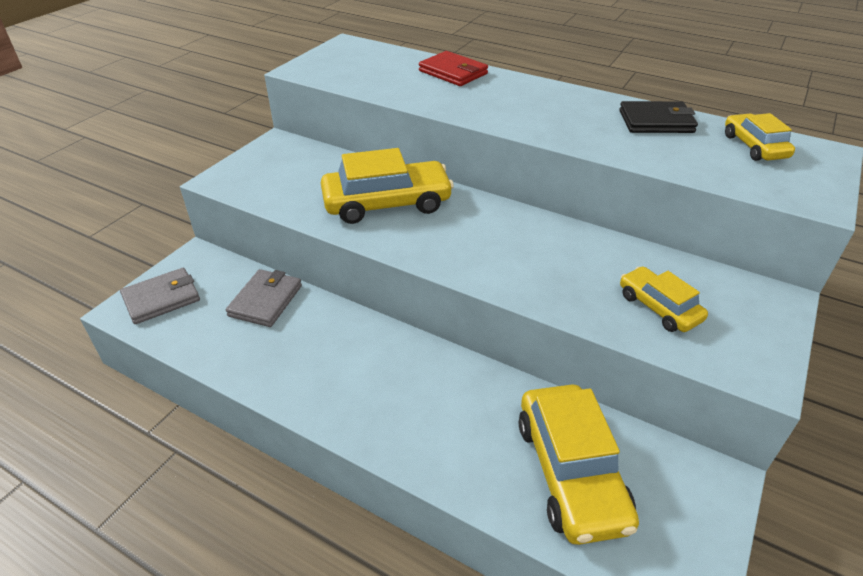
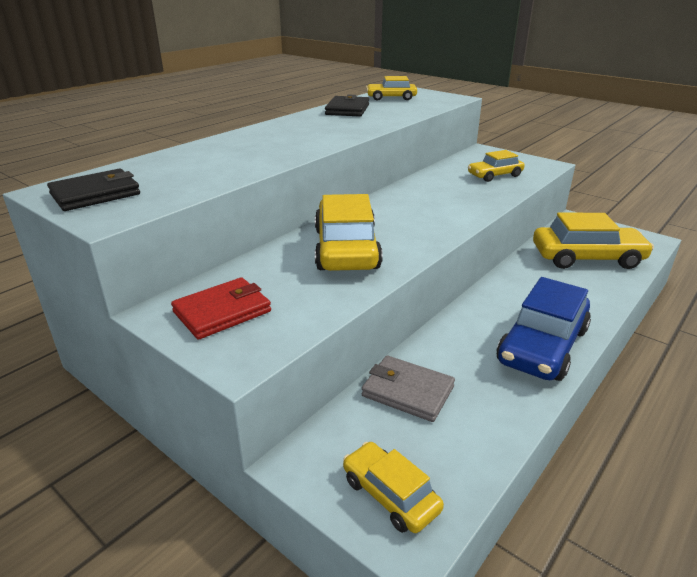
camera: 80 degrees left, 10 degrees down
(161, 299) = (390, 495): grey wallet -> yellow car
(336, 395) = (542, 346): none -> blue car
(342, 57) = (95, 194): none -> black wallet
(453, 72) = (203, 151): red wallet -> red wallet (222, 312)

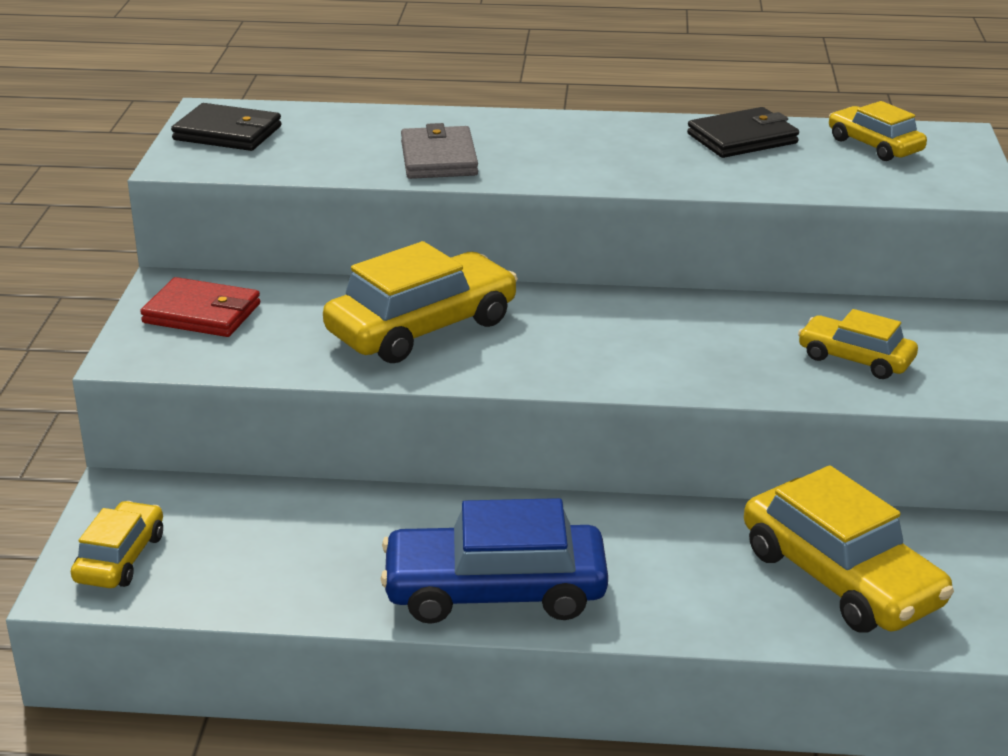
camera: 55 degrees right, 0 degrees up
(408, 391) = (290, 516): grey wallet -> grey wallet (439, 158)

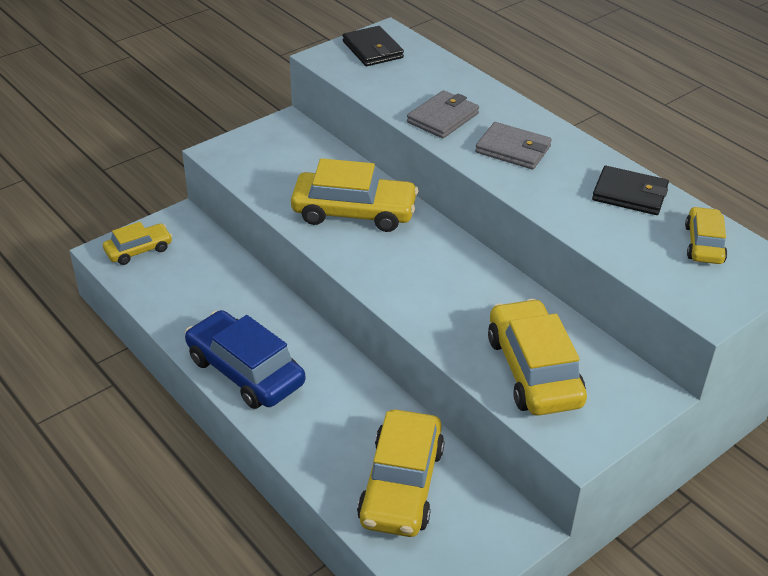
camera: 45 degrees right, 10 degrees up
(202, 313) = (276, 146): red wallet -> none
(565, 153) = (513, 149): none -> grey wallet
(855, 359) = (533, 370): yellow car -> yellow car, size x1.77

